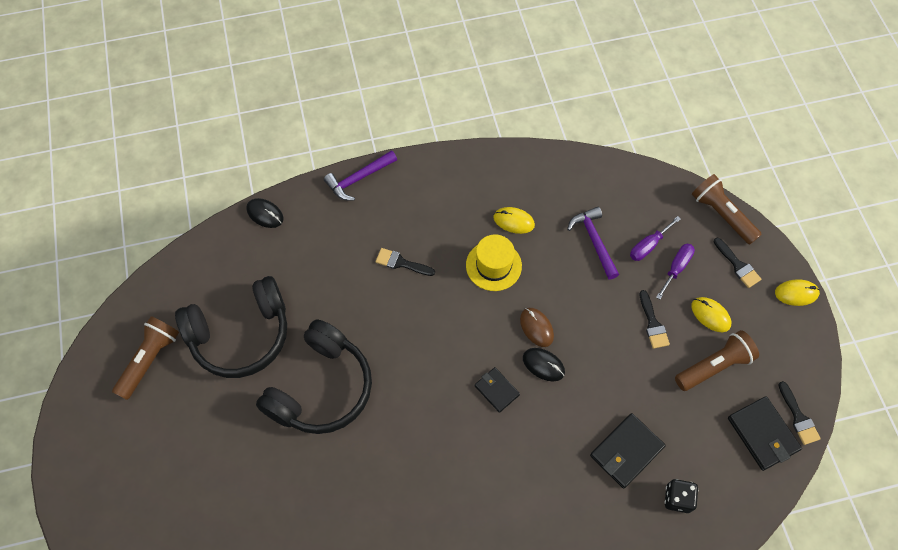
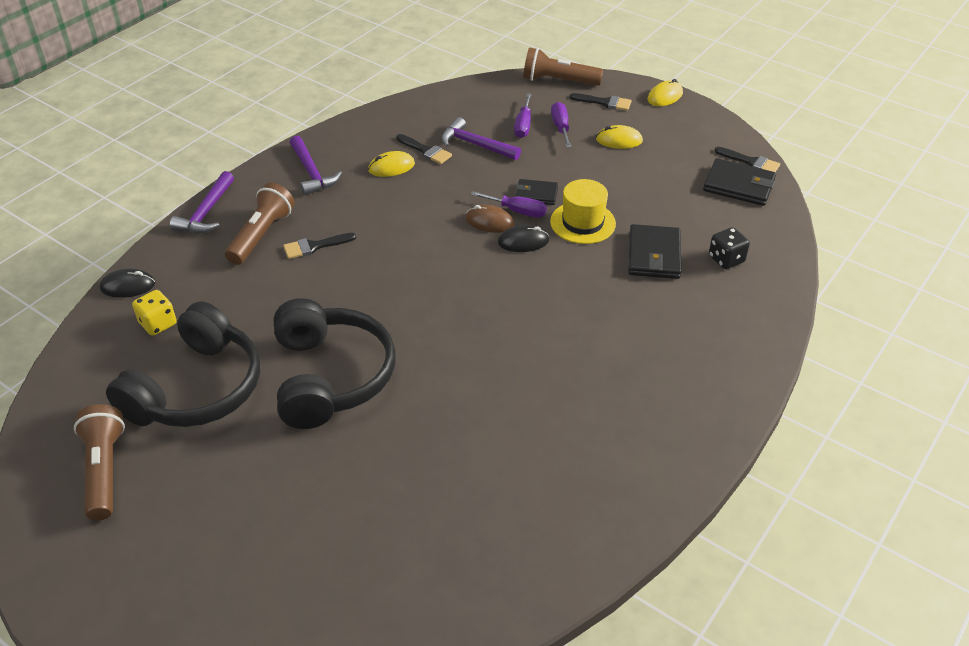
camera: 40 degrees left, 20 degrees down
(258, 261) = (158, 324): none -> yellow dice
(455, 188) = (311, 172): none -> purple hammer
(493, 265) = (405, 203): yellow hat -> yellow hat (582, 222)
(496, 390) = (502, 280): black wallet -> black wallet (536, 194)
(565, 332) = (517, 211): none -> purple screwdriver
(652, 323) = (581, 168): black brush -> black brush (426, 151)
(714, 366) = (657, 167): brown flashlight -> brown flashlight (262, 235)

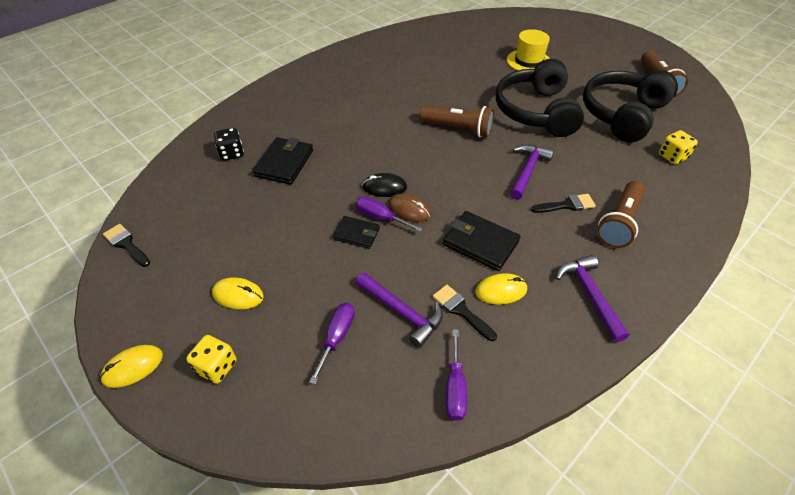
camera: 170 degrees left, 5 degrees up
(128, 286) = (716, 188): black mouse -> none
(206, 212) = (685, 256): purple hammer -> purple hammer (527, 171)
(558, 81) = (254, 429): brown flashlight -> brown flashlight (458, 129)
(560, 127) = (293, 327): purple screwdriver -> purple screwdriver (455, 388)
(582, 222) = (327, 198): yellow hat -> yellow hat (528, 61)
(604, 102) = (217, 367): black brush -> yellow dice
(739, 185) = (162, 218): black wallet -> black wallet (480, 243)

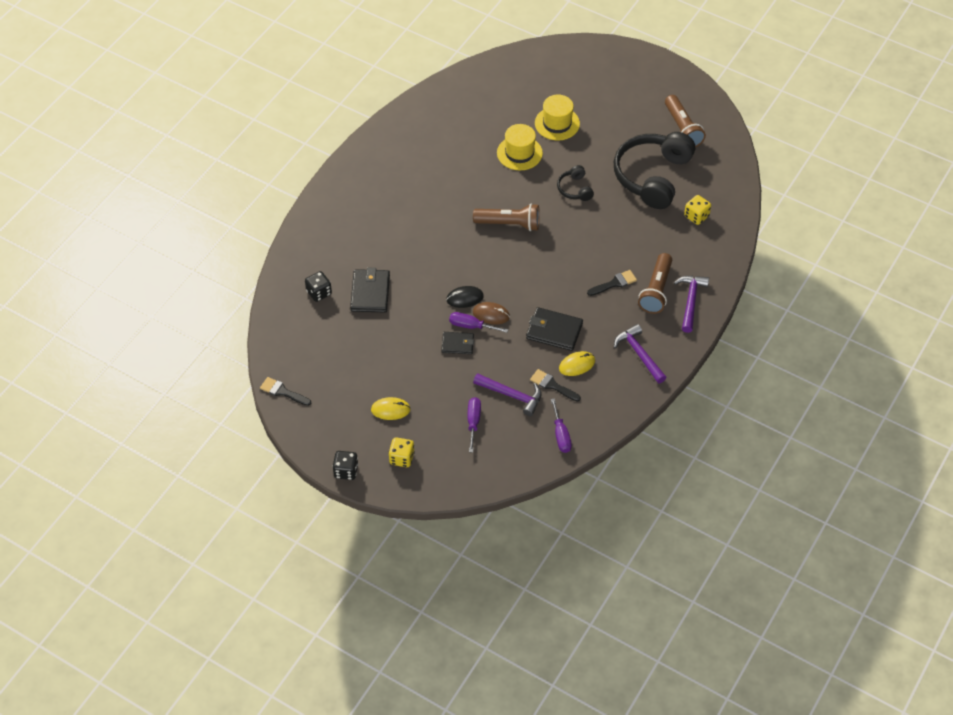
camera: 15 degrees left, 5 degrees up
(133, 367) = (346, 471): yellow mouse -> black dice
(486, 76) = (519, 153): none -> yellow hat
(527, 171) = (578, 257): purple hammer -> purple hammer (690, 301)
(536, 111) = (575, 189): black headphones -> black headphones, size x0.45

